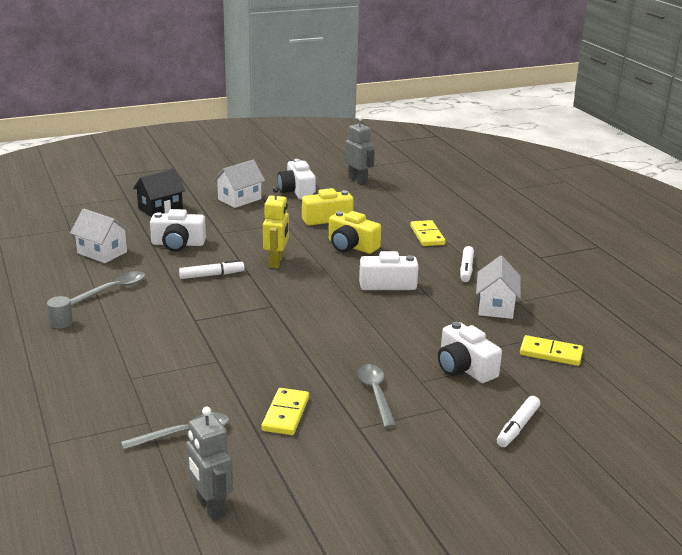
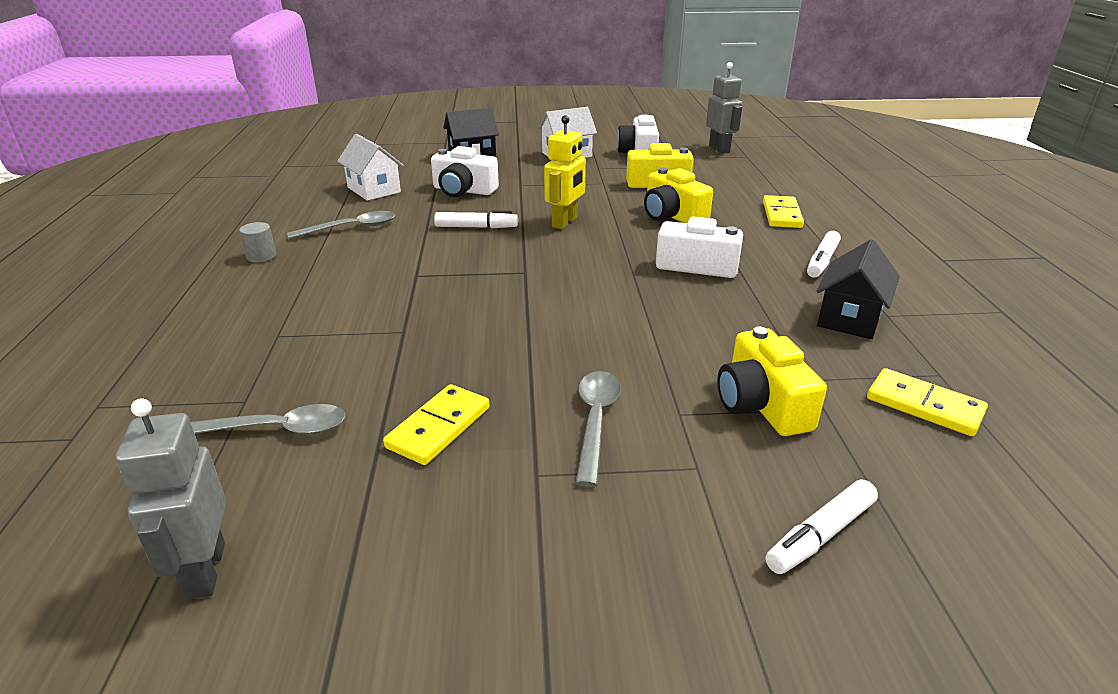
camera: 20 degrees right, 5 degrees up
(464, 368) = (762, 404): white camera -> yellow camera
(495, 307) = (849, 318): white house -> black house

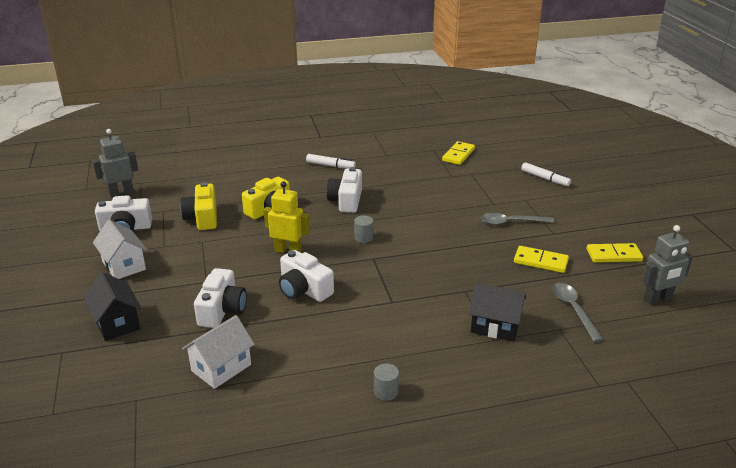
camera: 100 degrees left, 0 degrees up
(351, 228) = (318, 356): grey spoon -> none
(476, 227) = (304, 289): white marker -> white camera
(582, 269) = (363, 237): none -> grey cylinder
(762, 404) = (476, 186): yellow camera -> none
(782, 215) = (264, 174): yellow domino -> yellow domino (613, 255)
(849, 318) = (393, 163): black house -> black house (495, 326)

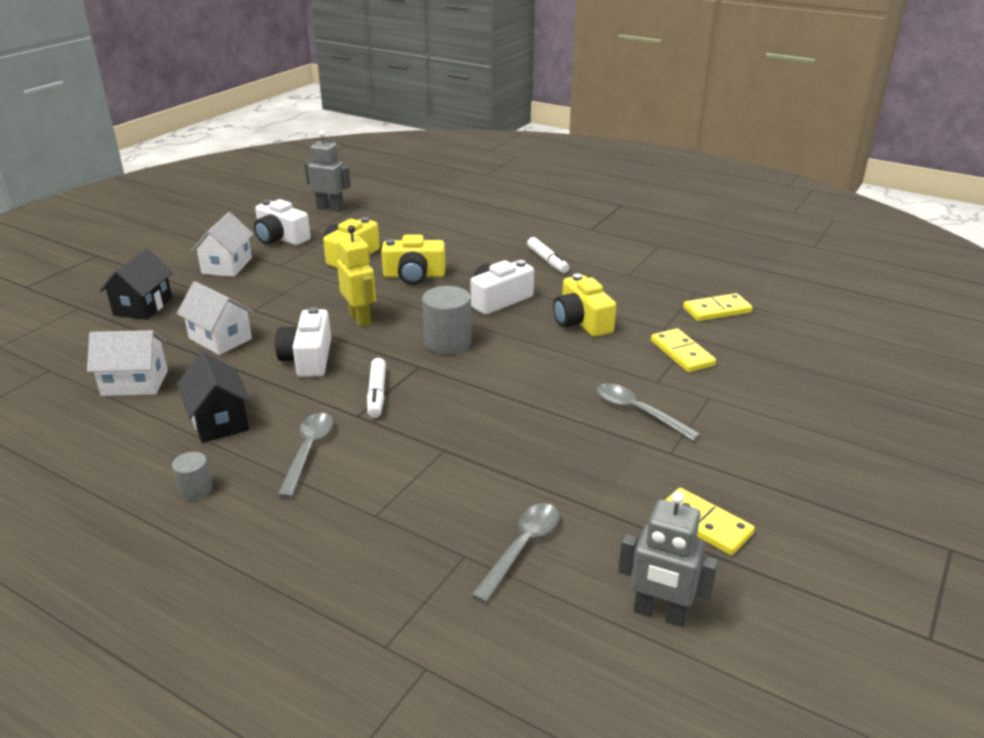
camera: 45 degrees right, 0 degrees up
(222, 310) = (220, 339): white camera -> white house
(363, 237) = (447, 342): grey cylinder -> grey cylinder, size x1.84
(404, 334) = (308, 451): none -> grey spoon
(409, 191) = (581, 322): none -> yellow camera
(495, 326) = (403, 504): black house -> black house (219, 421)
(540, 261) = (589, 473): yellow domino -> yellow domino (682, 353)
(545, 178) = (786, 387): white marker -> white marker (377, 394)

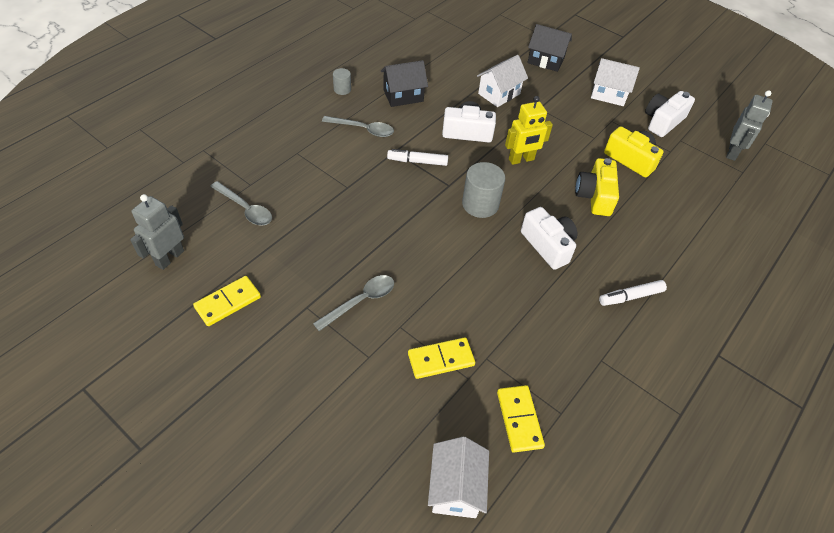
camera: 95 degrees right, 20 degrees up
(135, 383) = (451, 63): white house -> white house (456, 488)
(581, 322) = (505, 297): yellow camera -> none

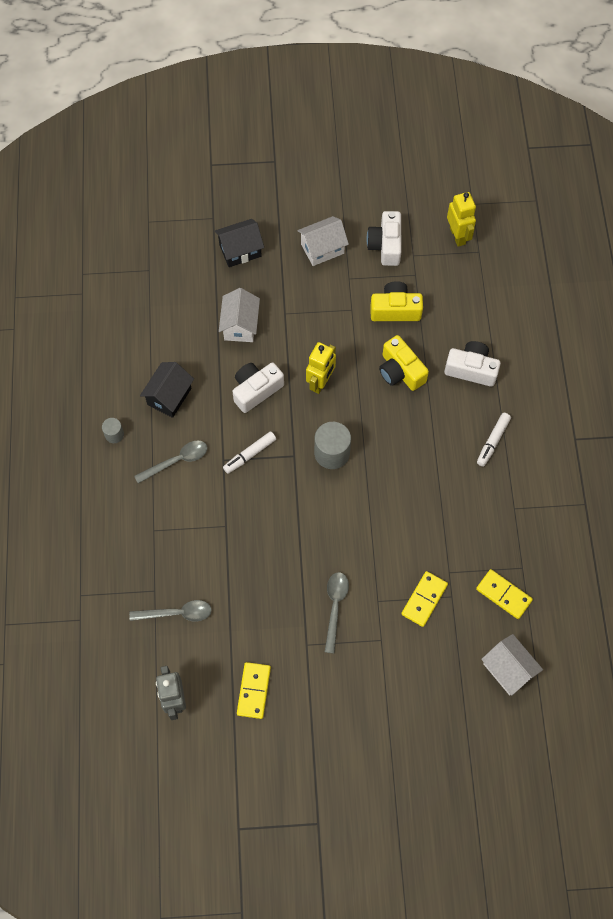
camera: 40 degrees left, 15 degrees up
(548, 245) = (408, 447): white camera -> white camera (471, 369)
(732, 152) = (457, 236): grey robot -> yellow robot

